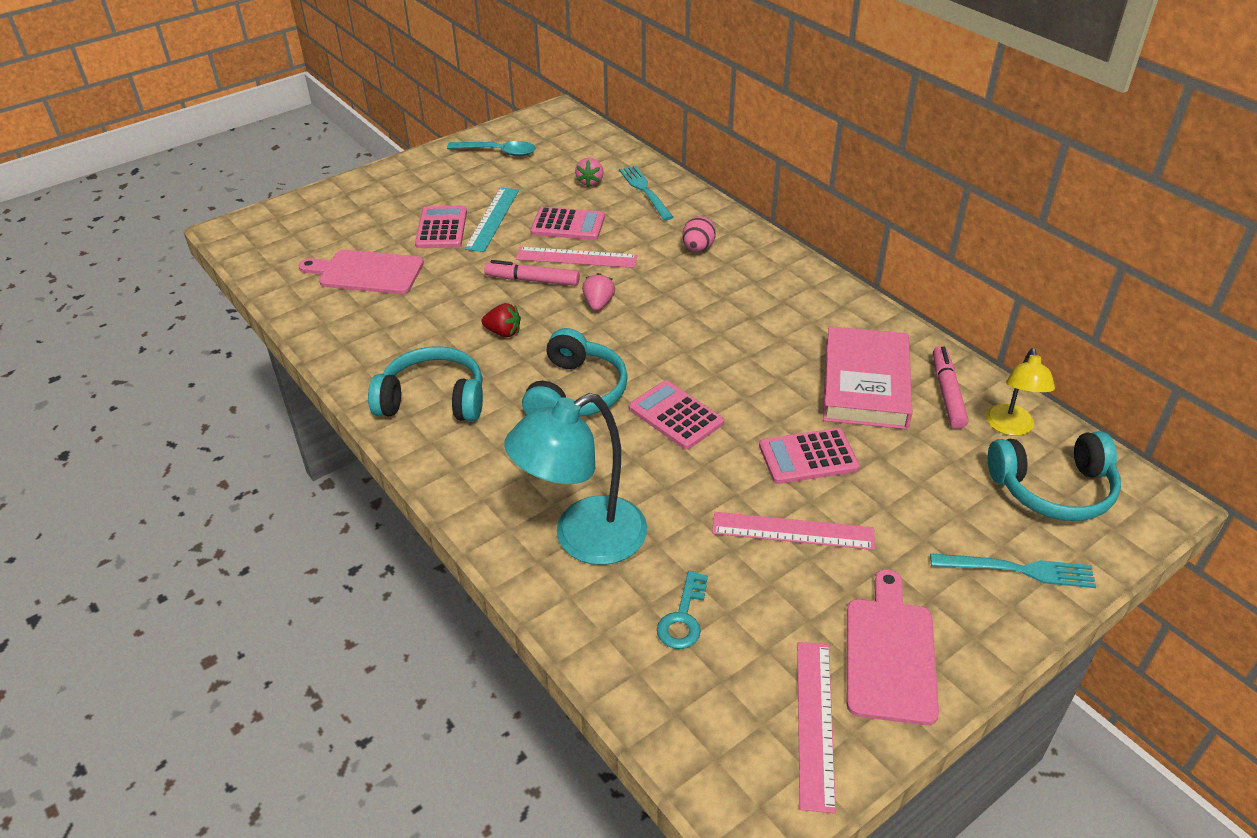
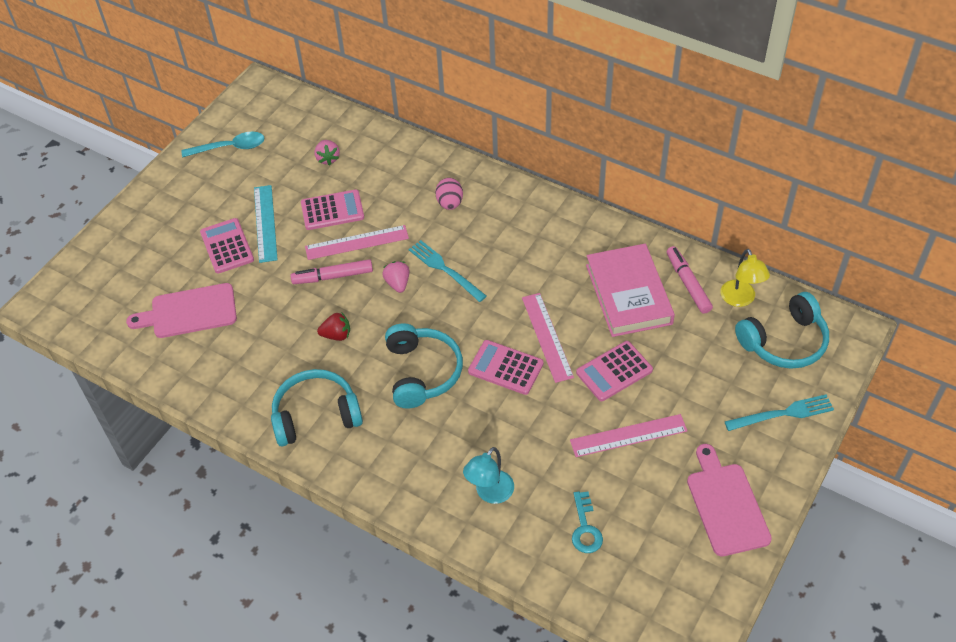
camera: 20 degrees left, 10 degrees up
(584, 539) = (490, 493): turquoise lamp -> turquoise lamp, size x0.56
(645, 191) = (379, 155): turquoise fork -> turquoise fork (445, 270)
(815, 722) = (699, 570): pink ruler -> pink ruler (547, 337)

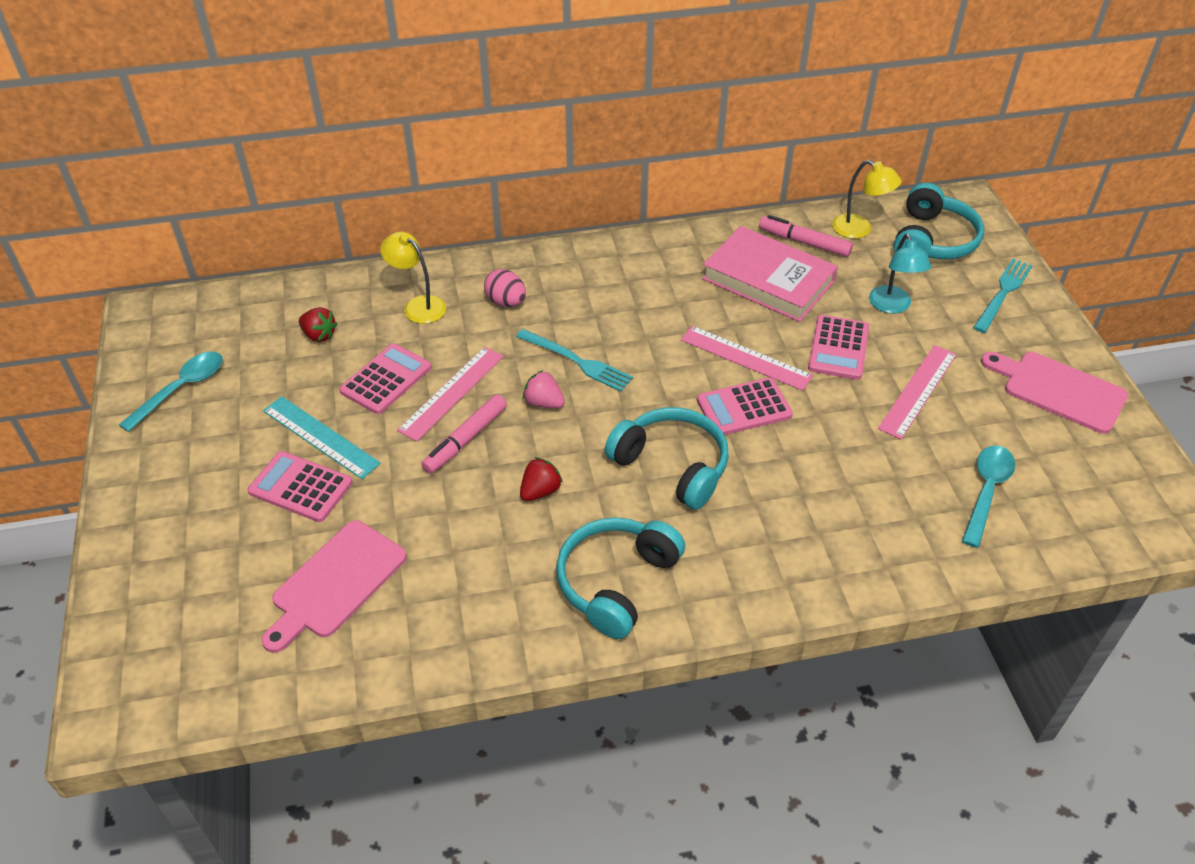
camera: 45 degrees left, 5 degrees down
(328, 158) = (319, 335): pink strawberry -> red strawberry
(399, 173) = (418, 305): none -> yellow lamp
(445, 270) = (576, 361): turquoise fork -> turquoise fork turned 150 degrees counterclockwise
(490, 493) = (873, 525): turquoise lamp -> turquoise lamp (892, 306)
(585, 528) = (986, 491): turquoise key -> turquoise spoon

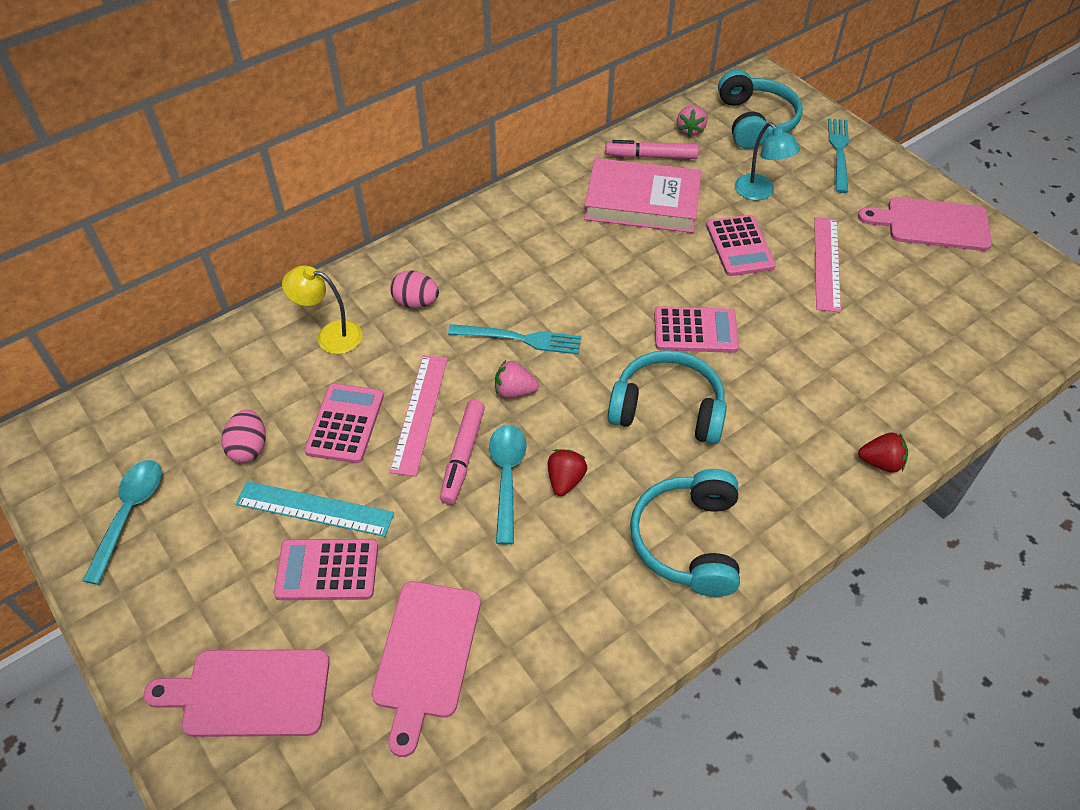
camera: 25 degrees left, 5 degrees up
(186, 555) = (249, 693): none -> pink cutting board
(299, 372) = (249, 448): none -> pink egg
(319, 335) = (246, 402): red strawberry -> red strawberry (881, 462)
(744, 408) = (695, 330): pink calculator -> pink calculator turned 135 degrees counterclockwise
(745, 358) = (668, 282): pink ruler -> none
(859, 230) = (690, 130): yellow lamp -> pink strawberry
(986, 491) = (933, 334): turquoise spoon -> turquoise spoon (507, 477)

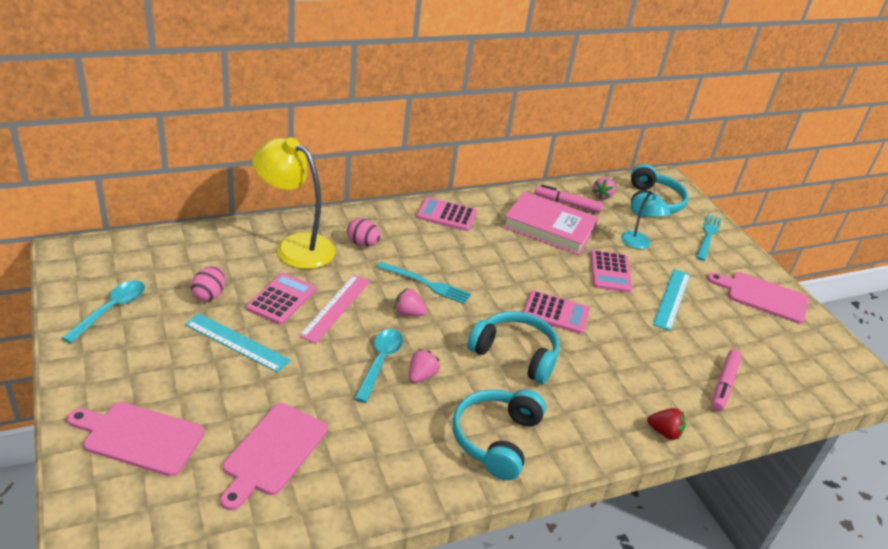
camera: 10 degrees right, 15 degrees down
(327, 570) = (228, 380): pink calculator -> pink calculator (446, 215)
(330, 335) = (295, 246): yellow lamp -> yellow lamp, size x1.77
(463, 456) = (354, 341): pink marker -> pink marker (724, 384)
(565, 480) = (421, 376): red strawberry -> pink strawberry
(826, 263) = (672, 299): pink ruler -> turquoise ruler

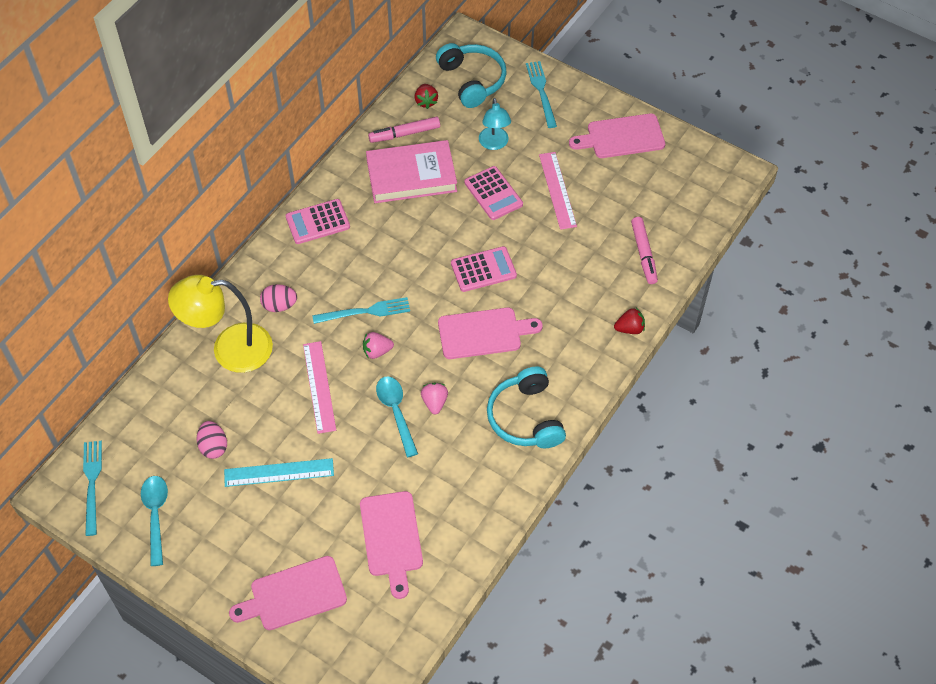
camera: 30 degrees left, 20 degrees up
(96, 263) = (92, 484): none -> turquoise fork
(281, 299) = (271, 409): pink calculator -> none
(515, 354) = (483, 333): turquoise headphones -> pink cutting board
(602, 196) = (426, 101): pink strawberry -> red strawberry
(638, 244) = (494, 144): turquoise lamp -> turquoise lamp turned 45 degrees clockwise
(672, 299) = (557, 190): turquoise ruler -> pink ruler

